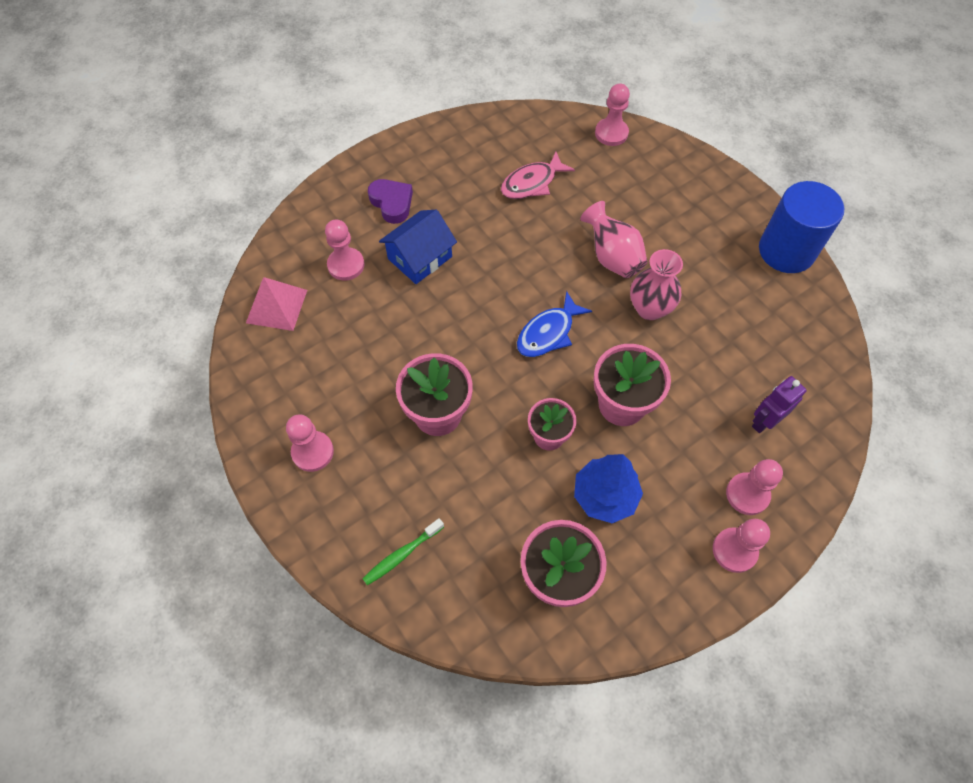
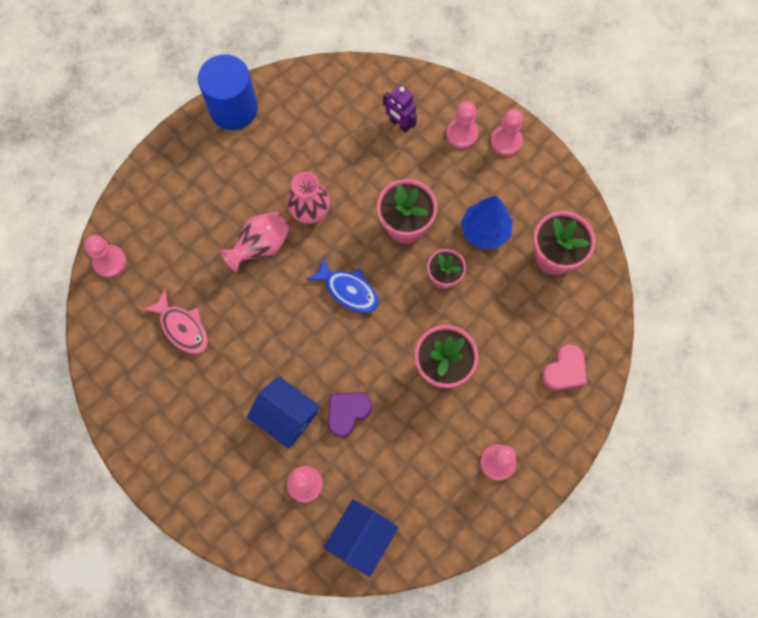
camera: 100 degrees left, 10 degrees up
(277, 306) = (361, 538): pink pyramid -> blue house
(392, 203) = (224, 457): purple heart -> purple heart (347, 413)
(401, 555) = (564, 370): green toothbrush -> pink heart

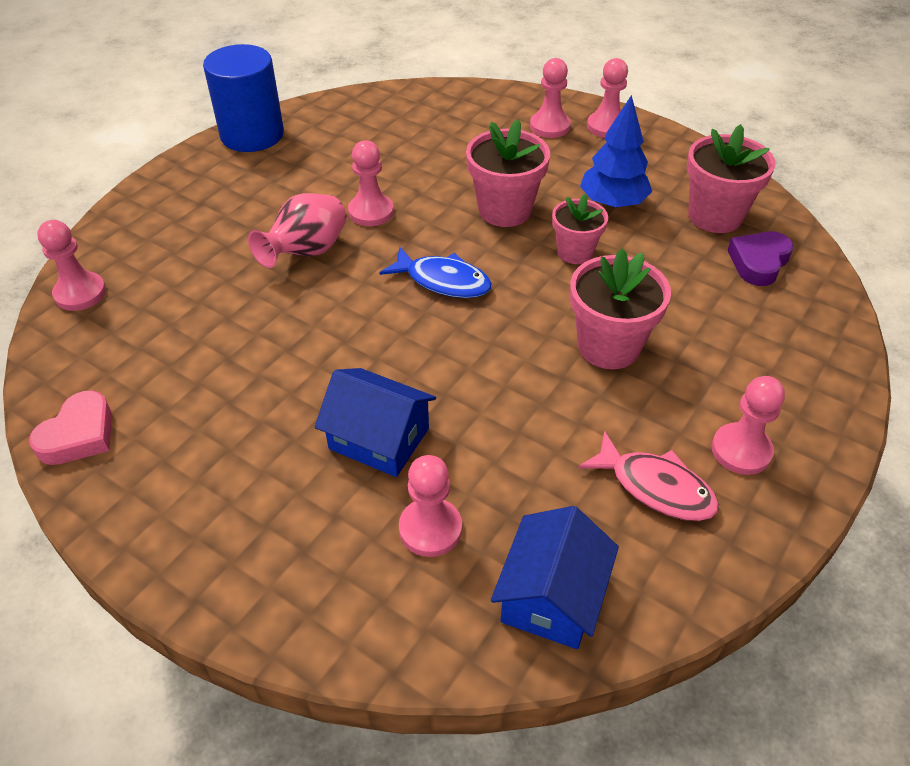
camera: 10 degrees left, 25 degrees down
(182, 327) = (196, 352): pink fish -> pink fish (655, 487)
(310, 212) = (371, 212): pink vase -> pink pawn
(347, 413) = (479, 420): purple heart -> purple heart (758, 262)
(400, 124) = (469, 126): purple robot -> none
(564, 370) = (788, 327): pink heart -> pink heart (79, 435)

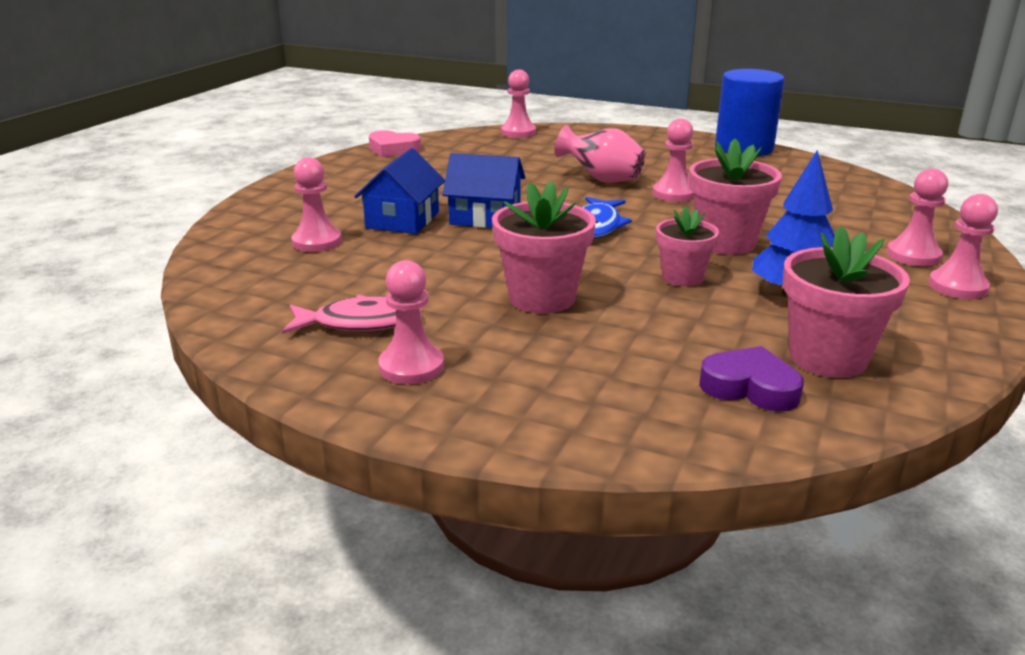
camera: 80 degrees right, 20 degrees down
(551, 596) = (249, 284): blue house -> blue house (485, 217)
(655, 487) = (360, 323): pink fish -> pink fish turned 120 degrees counterclockwise

